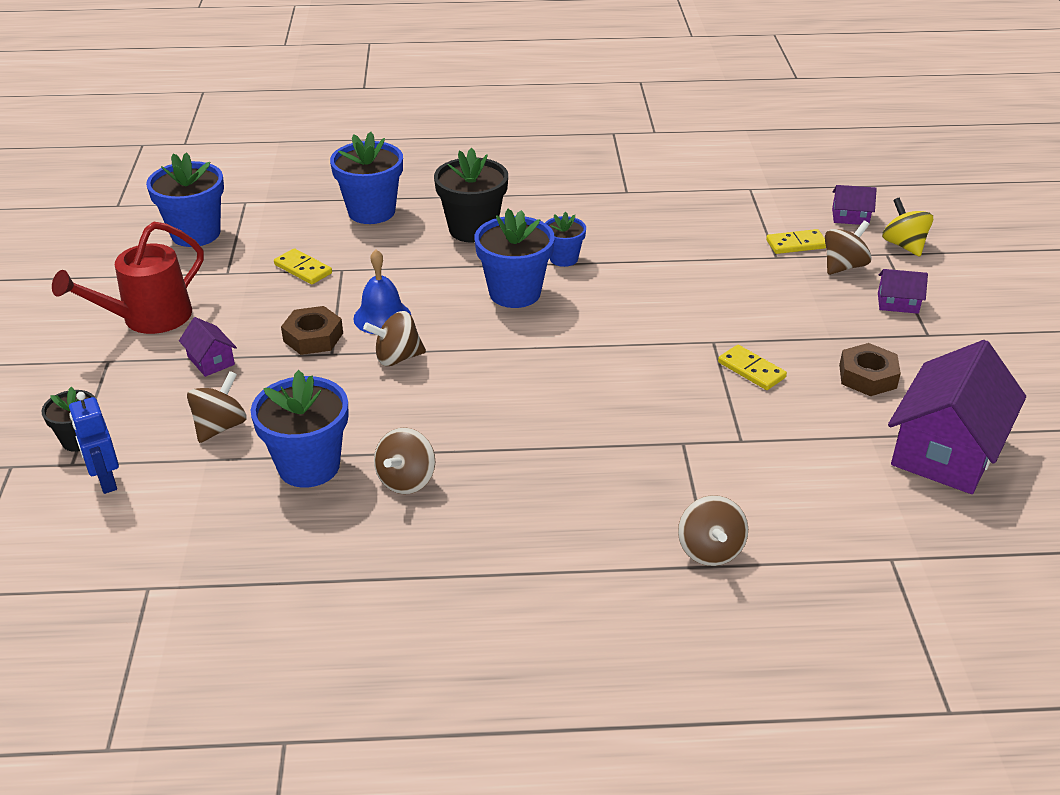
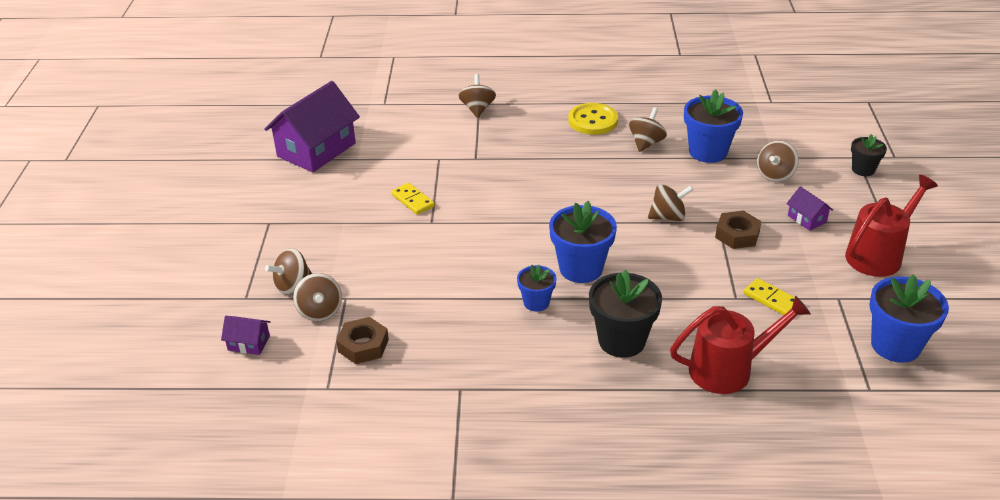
camera: 175 degrees left, 0 degrees up
(106, 481) = (828, 147): blue robot -> none
(371, 211) = (728, 369): blue flower pot -> red watering can
(382, 317) = (687, 250): blue bell -> none
(494, 527) = (593, 121): none -> yellow button
(796, 244) = (320, 311): yellow domino -> brown spinning top
(867, 376) = (334, 194): brown nut -> brown nut (363, 345)
(897, 303) = (272, 249): purple house -> none
(903, 245) = (223, 306): yellow spinning top -> none

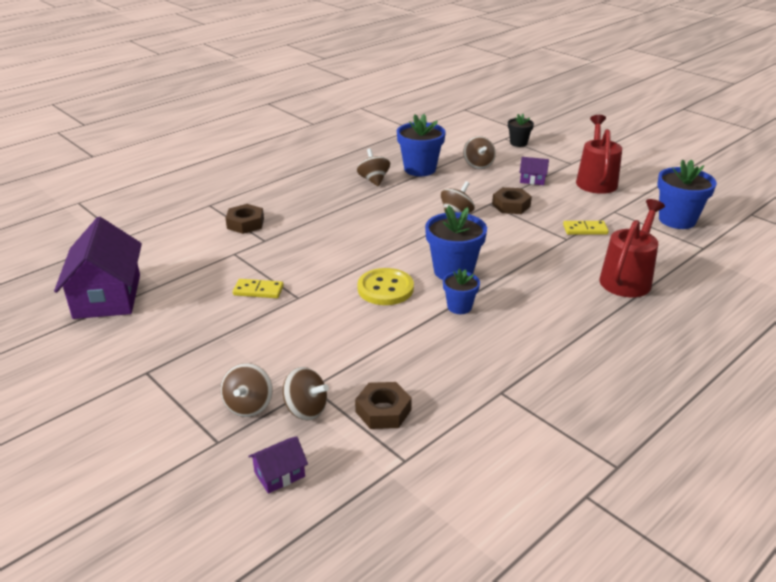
camera: 45 degrees left, 5 degrees down
(477, 109) = (214, 209): brown spinning top -> none
(482, 135) = (245, 223): none -> brown nut
(593, 121) = (316, 182): yellow button -> yellow button (385, 288)
(621, 340) = (548, 298): black flower pot -> none

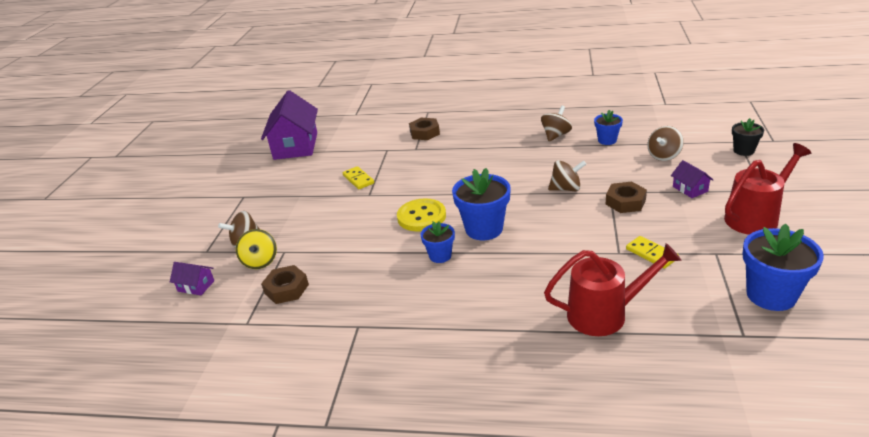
camera: 55 degrees right, 0 degrees up
(107, 296) = (295, 146): purple house -> purple house turned 45 degrees counterclockwise
(306, 409) = (260, 261): brown spinning top -> yellow spinning top
(420, 169) = (607, 140): blue flower pot -> blue flower pot, size x0.57

